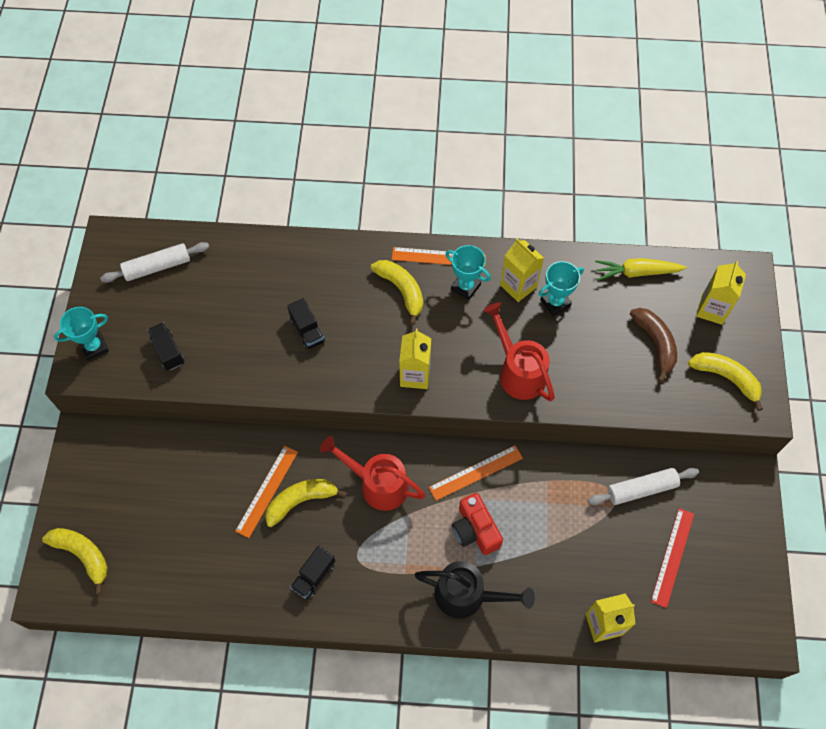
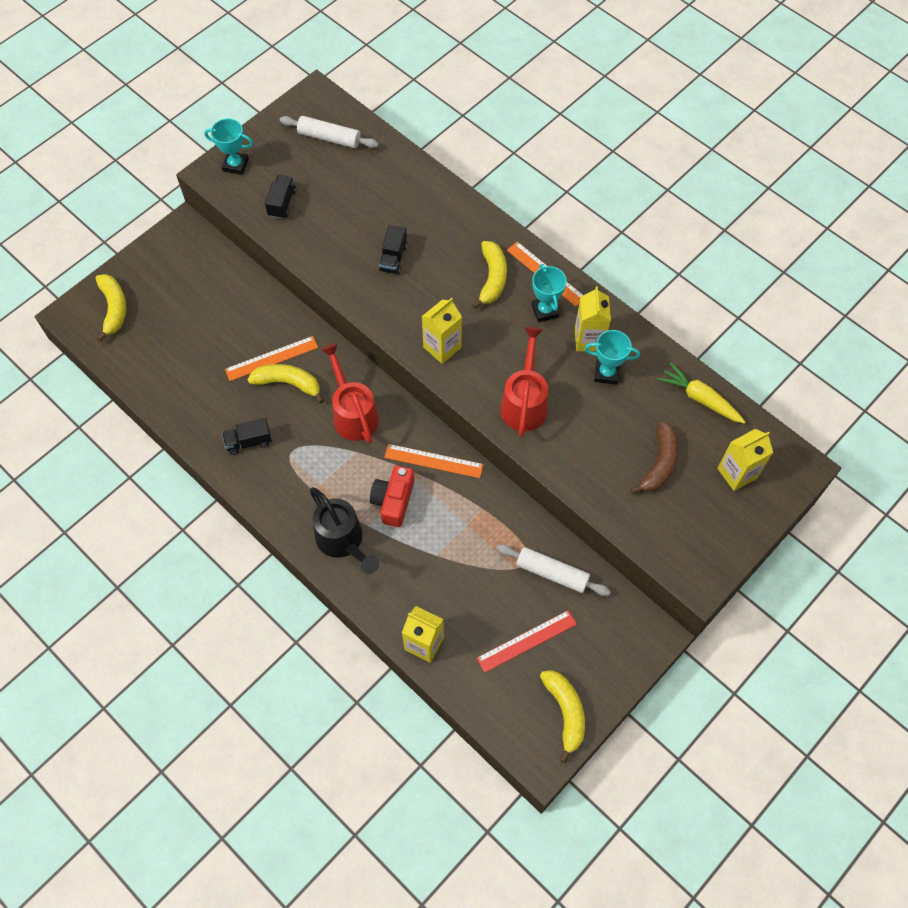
camera: 40 degrees right, 0 degrees up
(726, 378) = (693, 533): yellow banana -> yellow banana (565, 712)

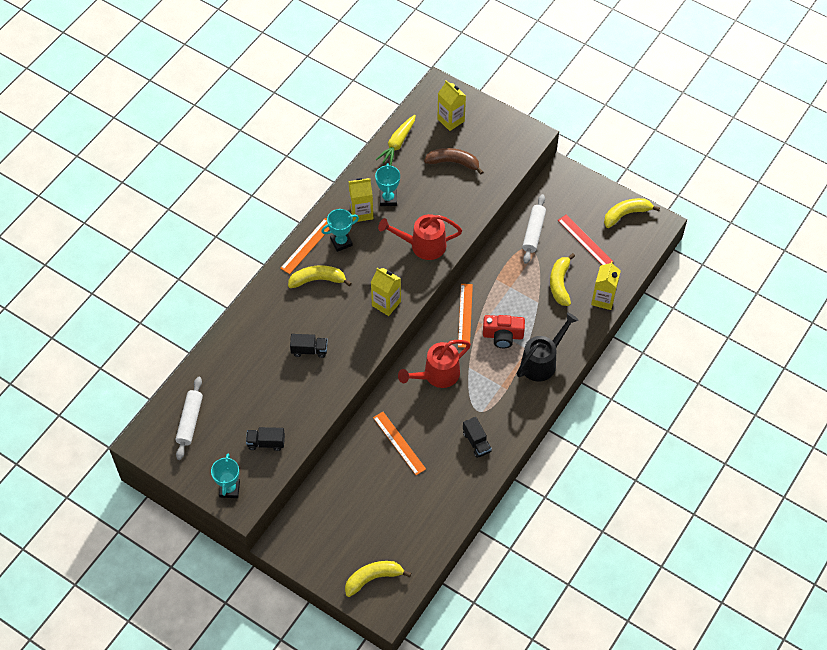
camera: 100 degrees left, 5 degrees down
(288, 383) = (419, 426): yellow banana -> yellow banana (560, 283)

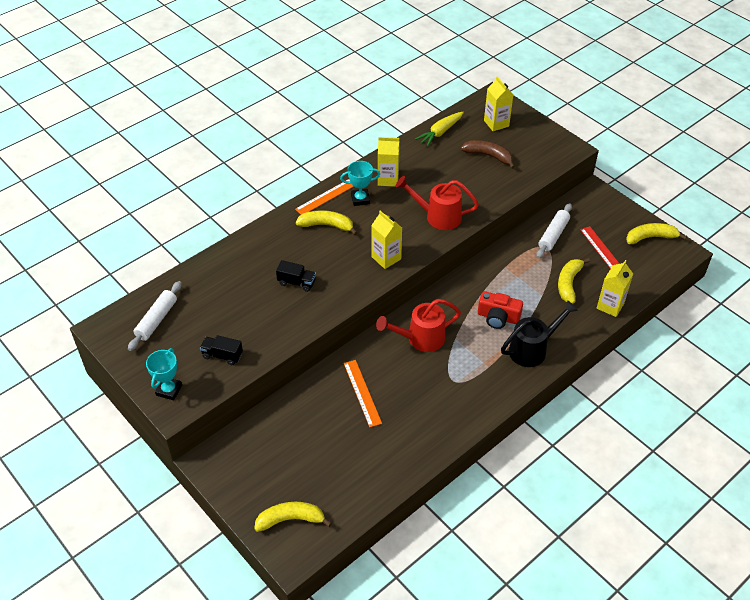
camera: 15 degrees right, 10 degrees down
(388, 199) = (417, 173): turquoise trophy -> none
(465, 315) = (465, 292): orange ruler -> none
(476, 442) = (442, 410): black truck -> none

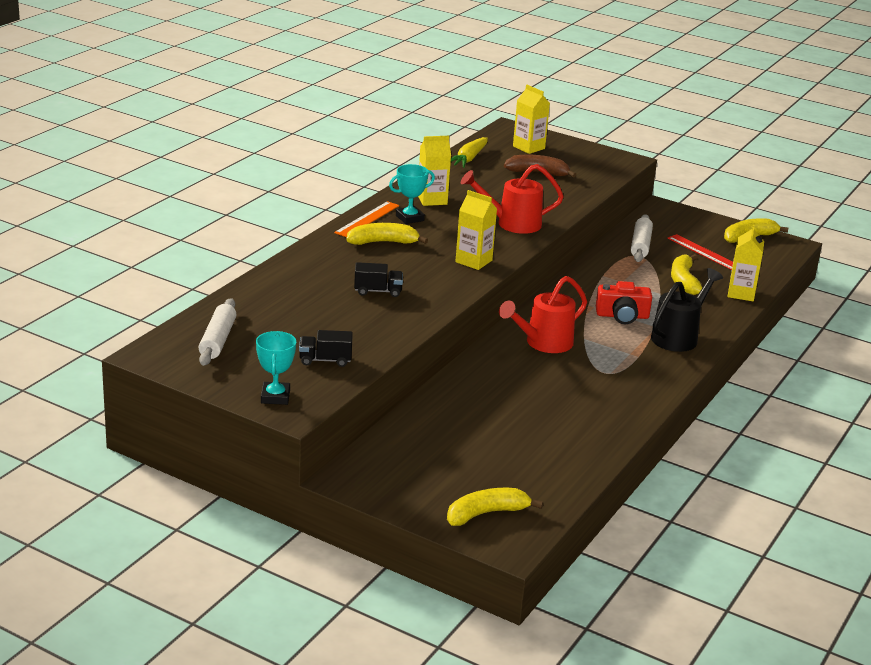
camera: 20 degrees left, 20 degrees down
(362, 393) = (503, 395): orange ruler -> none

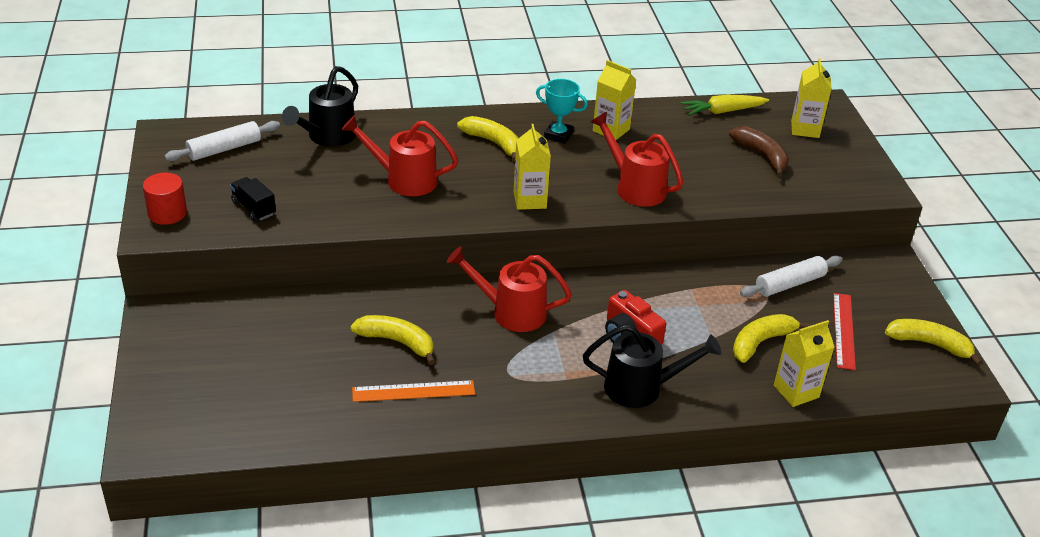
camera: 50 degrees right, 10 degrees up
(271, 295) = (327, 137): none -> black watering can
(275, 397) = (167, 213): turquoise trophy -> red cylinder
(367, 219) = (523, 118): orange ruler -> orange ruler (413, 391)
(378, 291) = (403, 179): black truck -> red watering can
(486, 513) = (181, 411): yellow banana -> yellow banana (397, 342)

